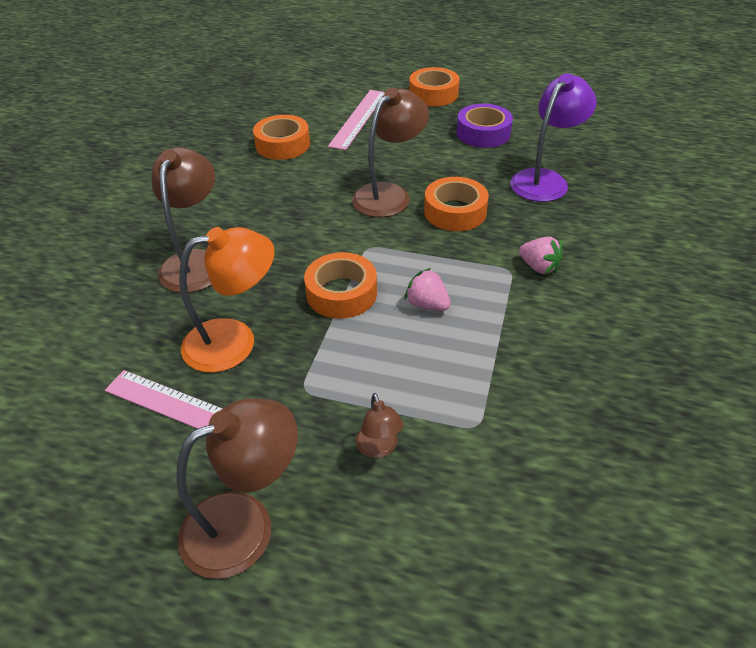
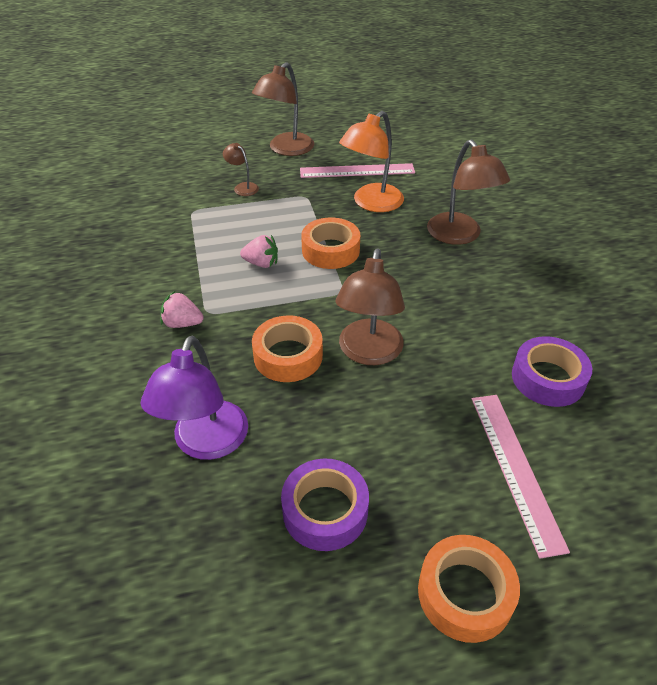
camera: 150 degrees right, 0 degrees up
(283, 145) = (548, 378): orange tape -> purple tape

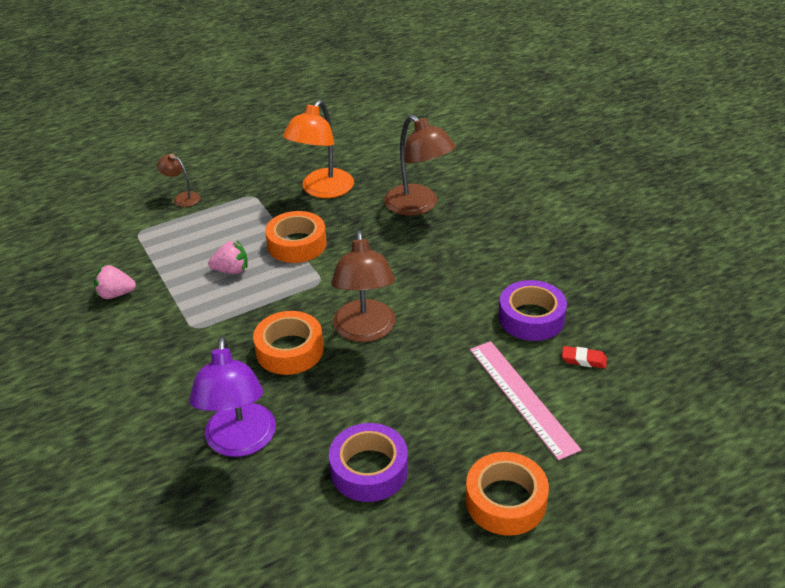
camera: 15 degrees left, 5 degrees down
(182, 323) = (173, 343): pink strawberry -> pink strawberry (115, 294)
(286, 149) = (214, 150): brown lamp -> none
(357, 171) = (297, 160): pink ruler -> none
(596, 441) = (583, 360): none -> red eraser

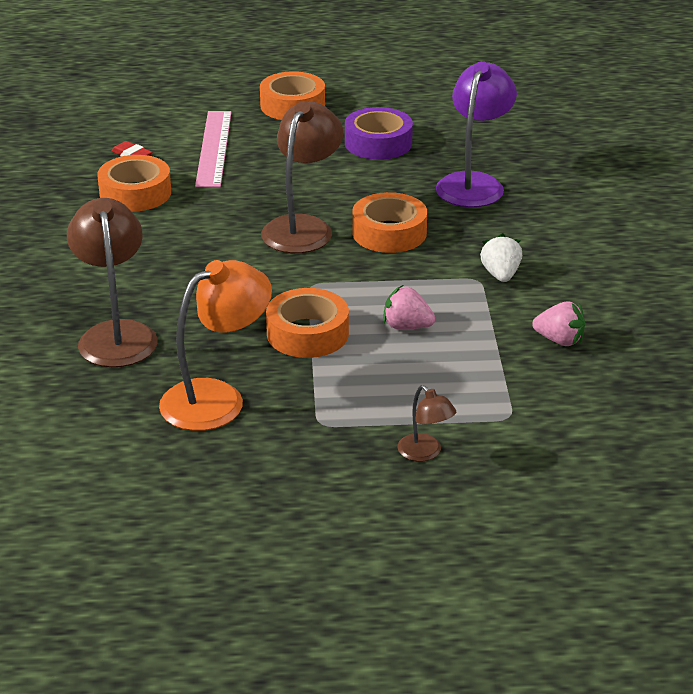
camera: 155 degrees left, 5 degrees down
(177, 338) = (500, 275): none -> white strawberry
(531, 318) = (135, 193): purple tape -> orange tape

